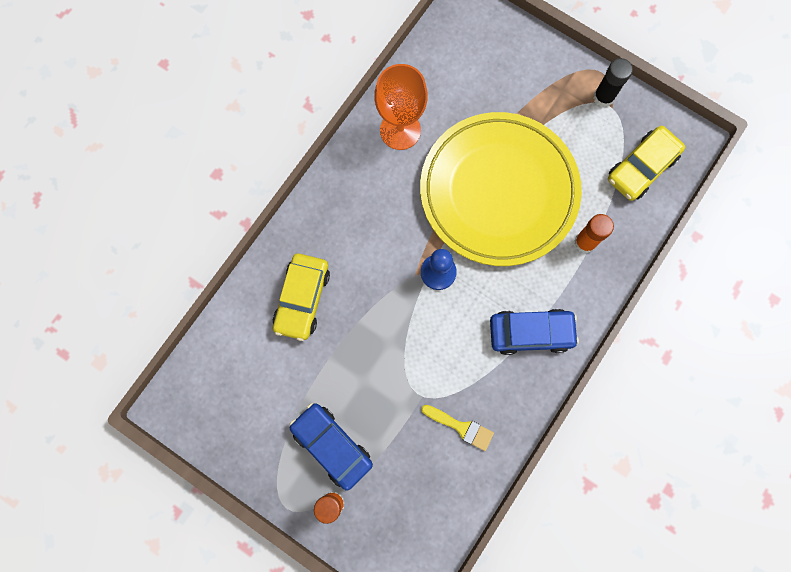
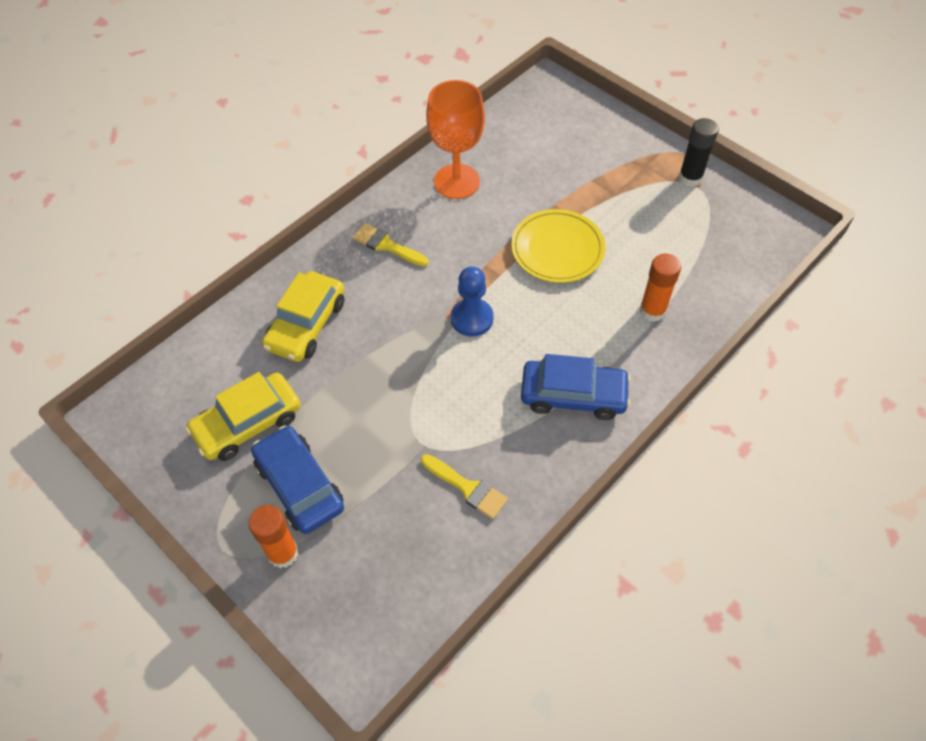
camera: 10 degrees right, 20 degrees down
(352, 208) = (386, 245): none -> yellow brush
(498, 192) = (557, 249): yellow plate -> yellow plate, size x0.51
(642, 167) = (728, 247): yellow car -> yellow car (248, 423)

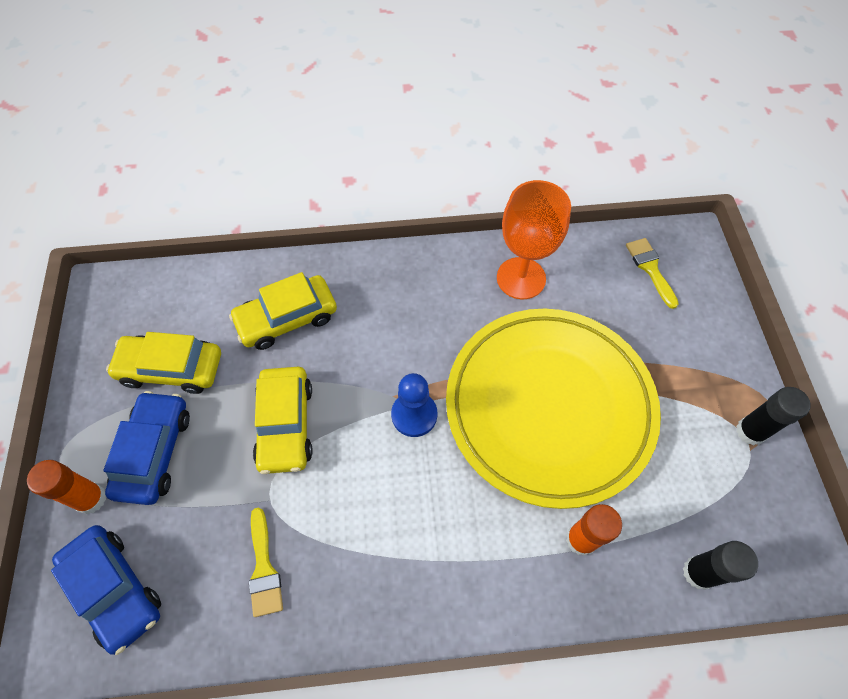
camera: 40 degrees right, 5 degrees up
(384, 392) = (285, 424): none -> yellow car
(386, 245) = (410, 295): yellow brush -> yellow brush (650, 269)
(557, 249) = (549, 407): yellow plate -> yellow plate, size x1.98
(573, 395) = (429, 561): blue car -> blue car (115, 589)
(734, 277) = (698, 572): none -> black glue stick

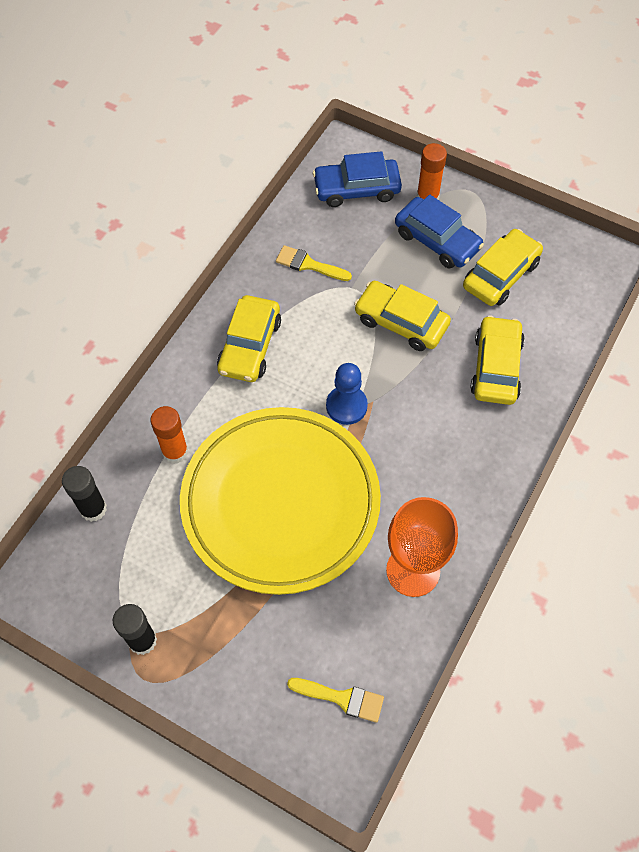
camera: 125 degrees right, 0 degrees up
(412, 555) = (250, 346): none -> yellow car

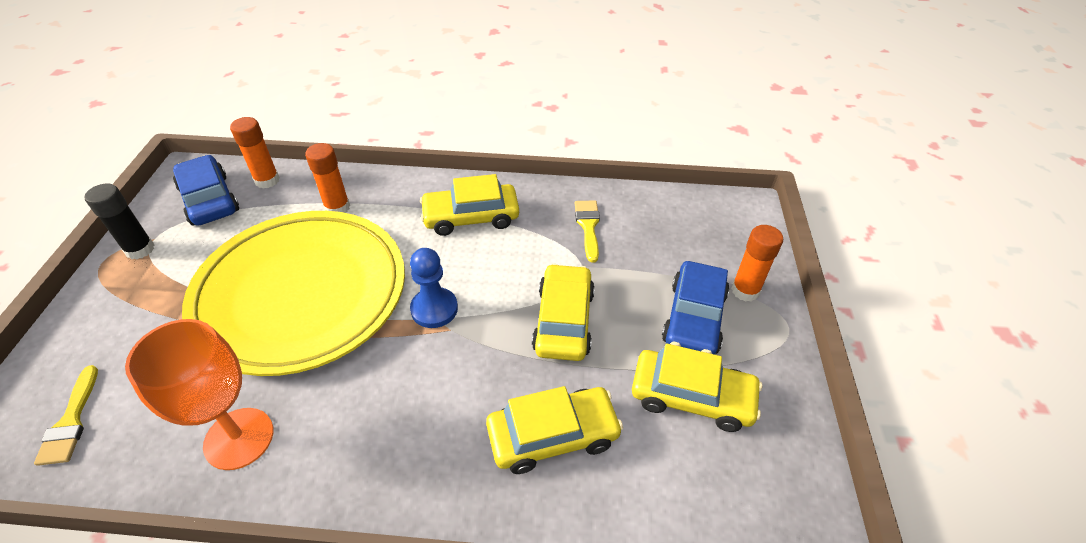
camera: 65 degrees right, 15 degrees down
(93, 509) = (267, 180): black glue stick -> orange glue stick
(357, 189) = (705, 231): blue car -> blue car (209, 200)

